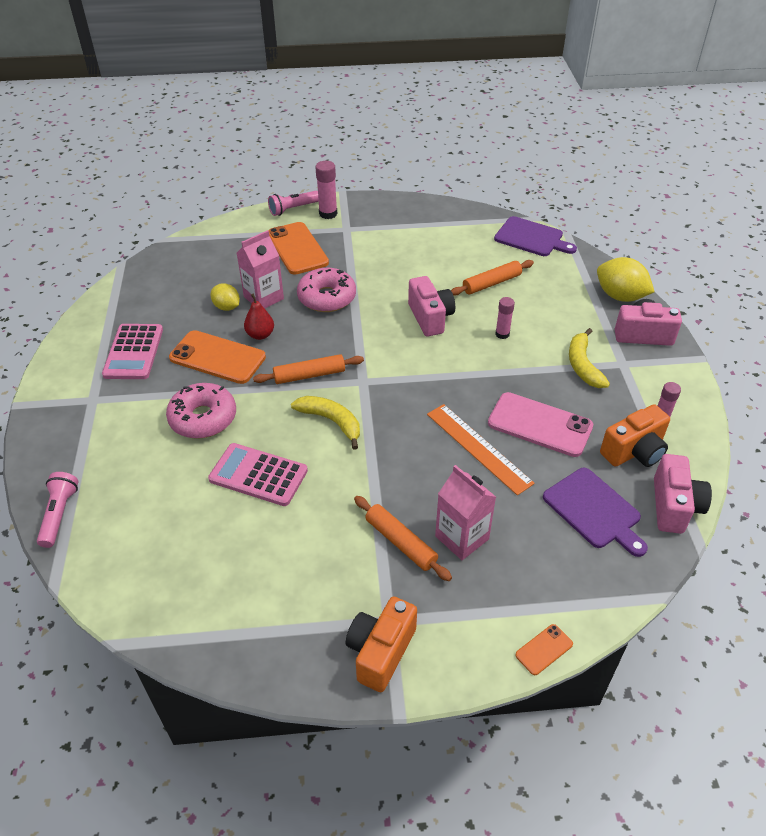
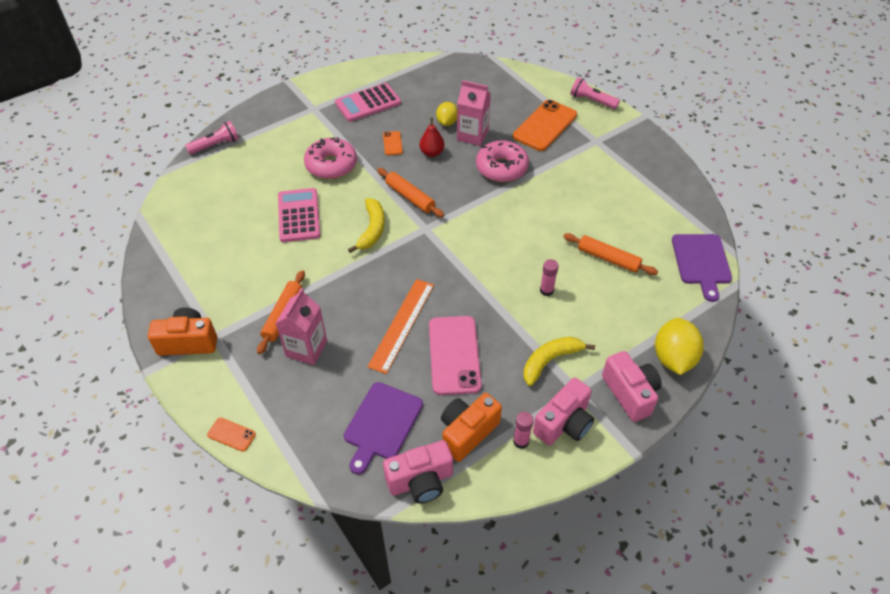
camera: 60 degrees right, 5 degrees up
(217, 357) = (392, 143): orange phone -> orange phone, size x0.46
(328, 214) = (605, 122): pink glue stick -> none
(430, 317) = (529, 237): pink camera -> pink camera (564, 423)
(634, 451) = (467, 432): orange camera -> orange camera turned 105 degrees clockwise

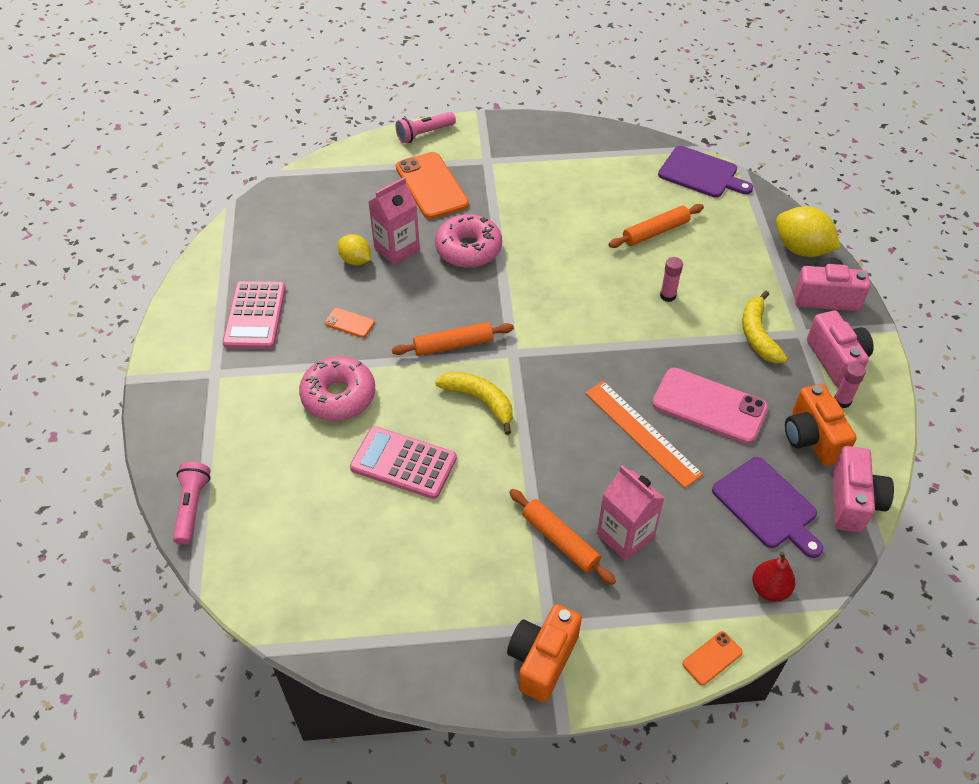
camera: 60 degrees left, 0 degrees up
(432, 153) = (395, 295): red pear -> red pear (769, 589)

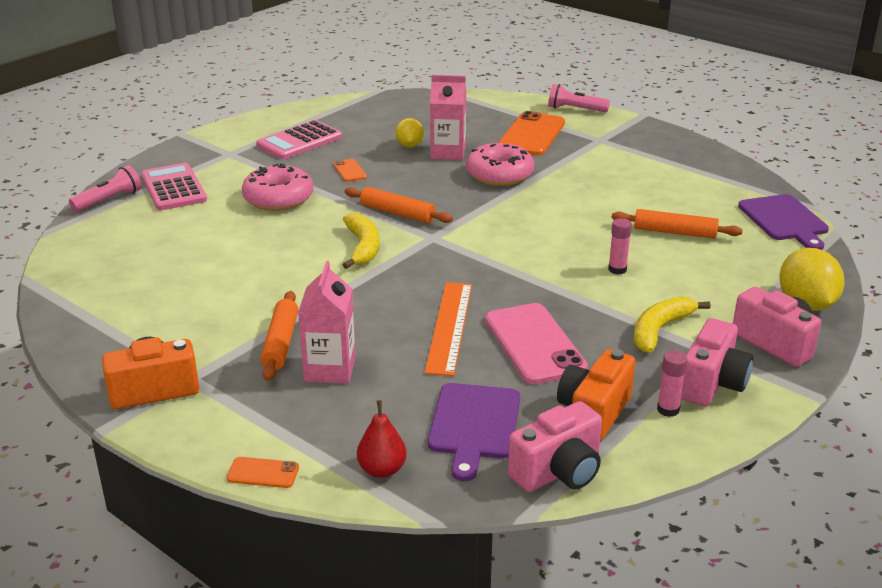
camera: 45 degrees right, 20 degrees down
(403, 463) = (257, 248): pink calculator -> pink calculator (173, 188)

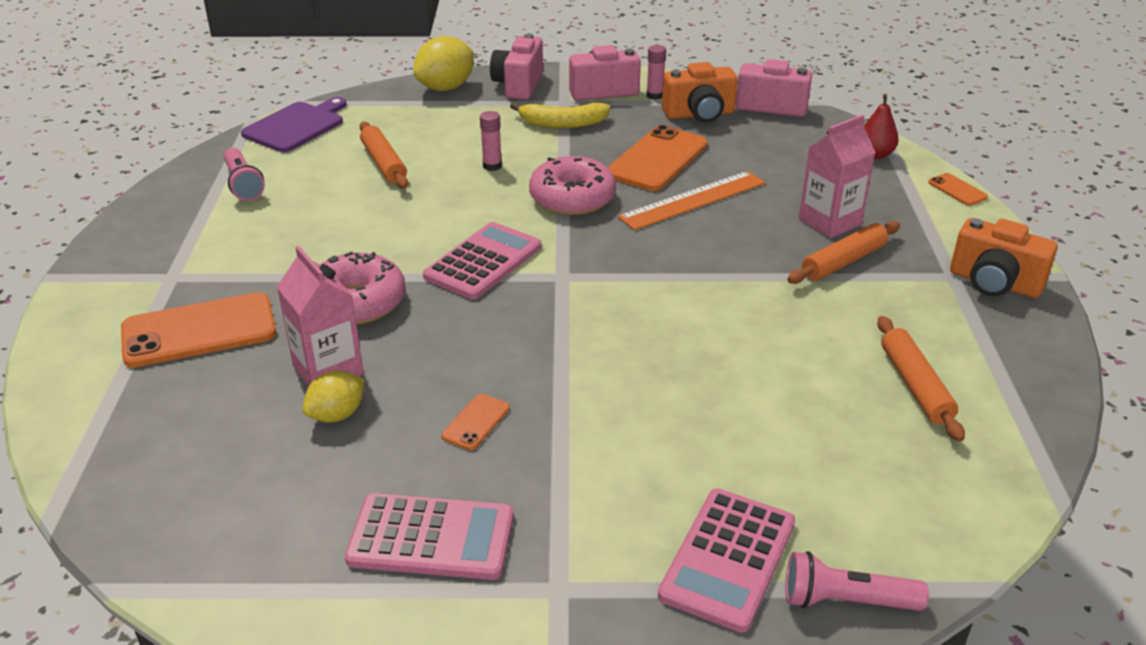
camera: 130 degrees left, 5 degrees up
(278, 198) = (624, 434): pink donut -> pink donut (572, 198)
(363, 247) = (641, 306): yellow banana -> none
(397, 213) = (540, 323): orange rolling pin -> orange rolling pin (915, 385)
(474, 425) = (781, 145): purple cutting board -> none
(487, 220) = (483, 262): none -> pink calculator
(534, 344) = (657, 159): pink phone -> orange phone
(575, 109) = (63, 334): pink flashlight -> pink flashlight (243, 184)

